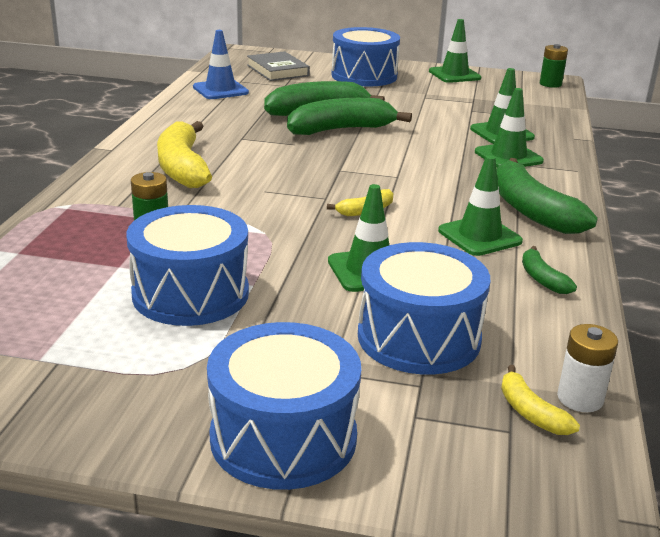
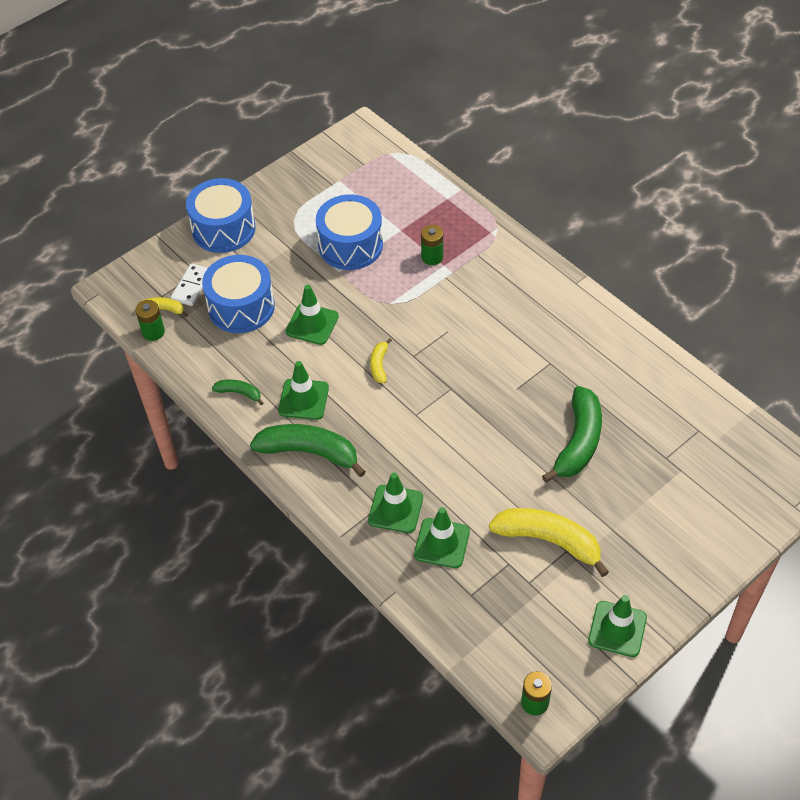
camera: 130 degrees right, 25 degrees up
(182, 167) = (515, 306): yellow banana -> yellow banana (549, 541)
(220, 90) = (678, 402): blue traffic cone -> none
(277, 70) = (716, 476): grey book -> none
(341, 129) = (526, 434): green banana -> none
(364, 76) = (659, 541): blue drum -> none
(448, 406) = (192, 286): none -> white domino
(580, 398) = (153, 332): white battery -> green battery

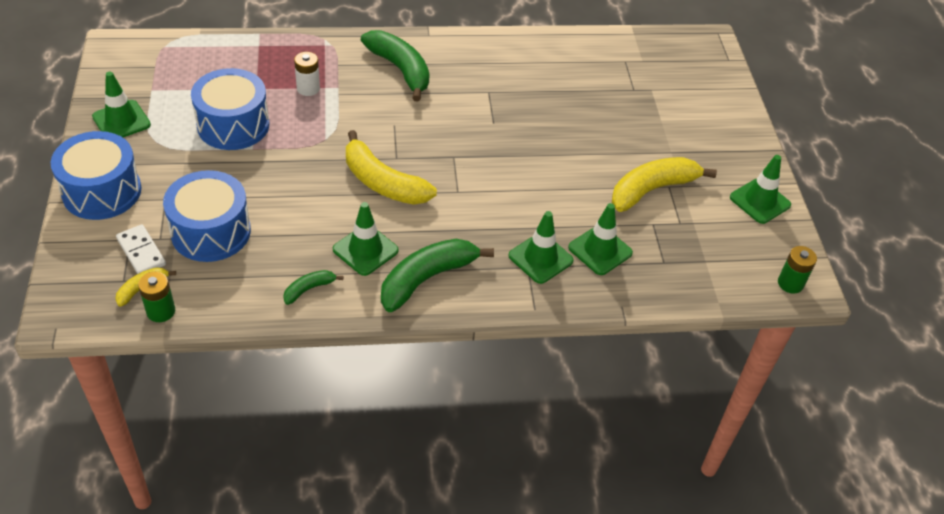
camera: 60 degrees left, 5 degrees down
(312, 324) = (289, 197): green traffic cone -> green traffic cone (121, 121)
(379, 365) = (383, 182): yellow banana -> yellow banana, size x2.07
(432, 257) = (308, 88): green battery -> white battery
(578, 442) = (577, 121): green banana -> green banana (400, 70)

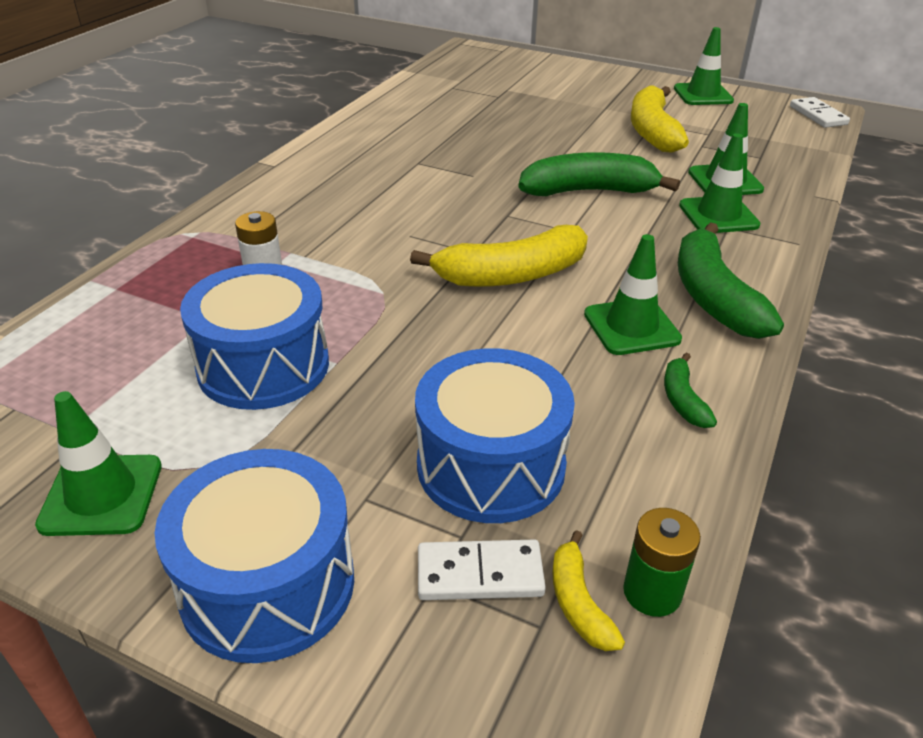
camera: 55 degrees left, 10 degrees down
(400, 70) = (313, 200): green banana -> green banana (589, 191)
(790, 283) = (818, 115): green battery -> white domino

